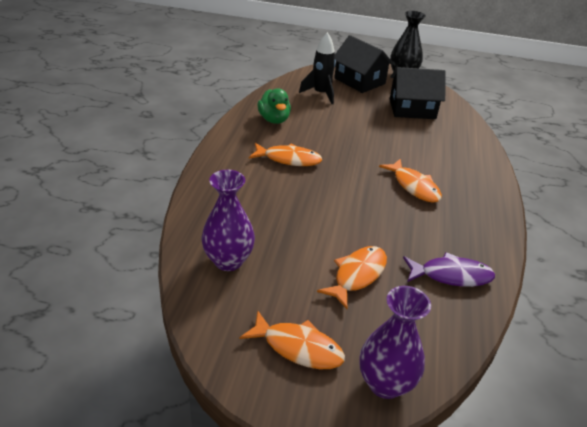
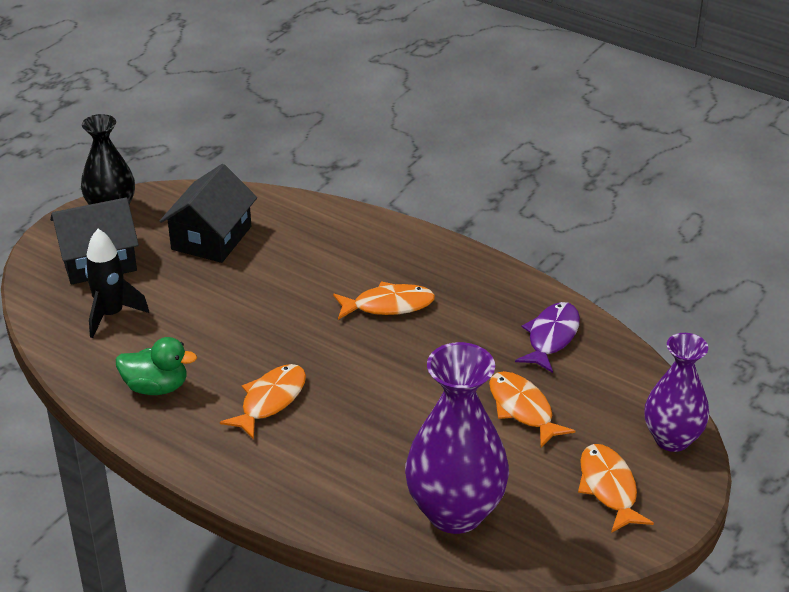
camera: 65 degrees left, 0 degrees up
(228, 261) = (455, 512): purple vase -> purple vase, size x1.52
(298, 347) = (608, 488): orange fish -> orange fish turned 60 degrees counterclockwise

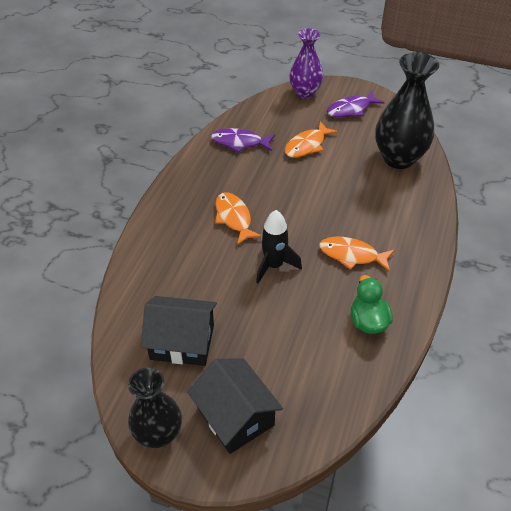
camera: 105 degrees left, 10 degrees up
(111, 315) = (302, 379): black rocket -> black rocket (274, 265)
(455, 512) = (398, 158): purple vase -> black vase
(608, 488) = (351, 109): orange fish -> purple fish

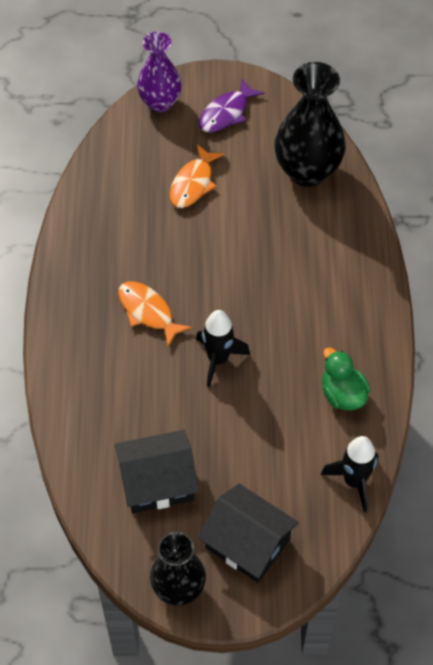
camera: 20 degrees left, 10 degrees up
(239, 142) = (110, 203): purple fish -> none
(352, 255) = (298, 319): orange fish -> none
(352, 394) = (354, 481): none -> black rocket

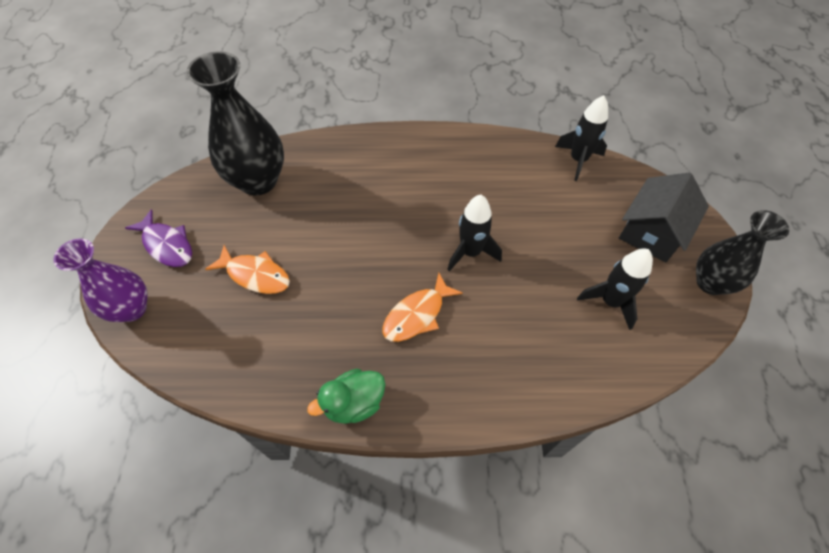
camera: 90 degrees left, 0 degrees up
(157, 482) = (610, 302): black house -> black rocket
(342, 394) = (498, 164): green duck -> green duck (354, 403)

